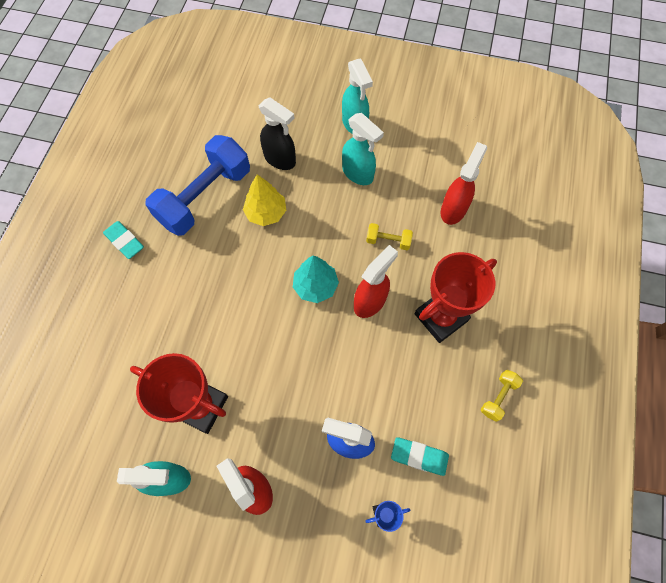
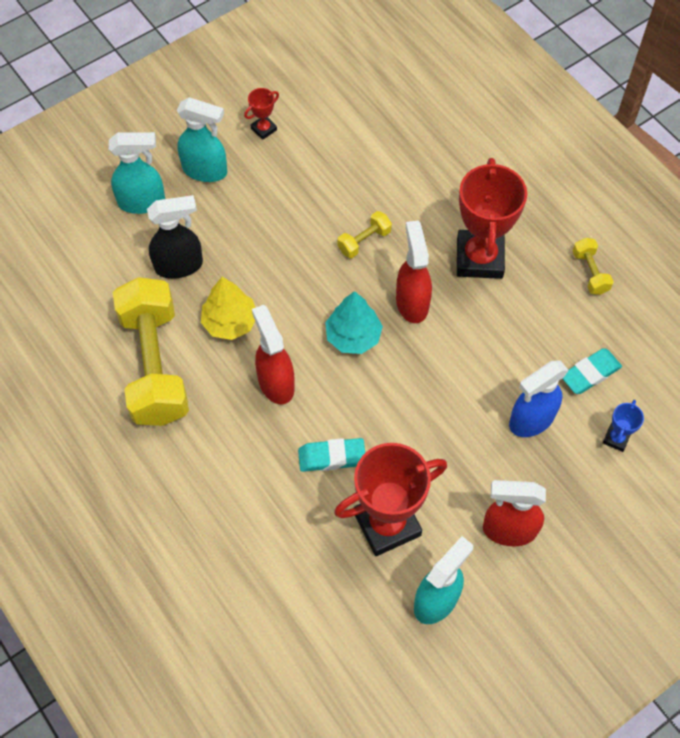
camera: 50 degrees left, 5 degrees down
(125, 241) = (133, 478): turquoise eraser -> turquoise eraser (331, 457)
(205, 197) = (155, 365): blue dumbbell -> yellow dumbbell
(358, 173) = (266, 211): turquoise spray bottle -> turquoise spray bottle (142, 202)
(412, 130) = (264, 129): none -> red trophy
(453, 209) = (383, 164): red spray bottle -> red spray bottle (276, 382)

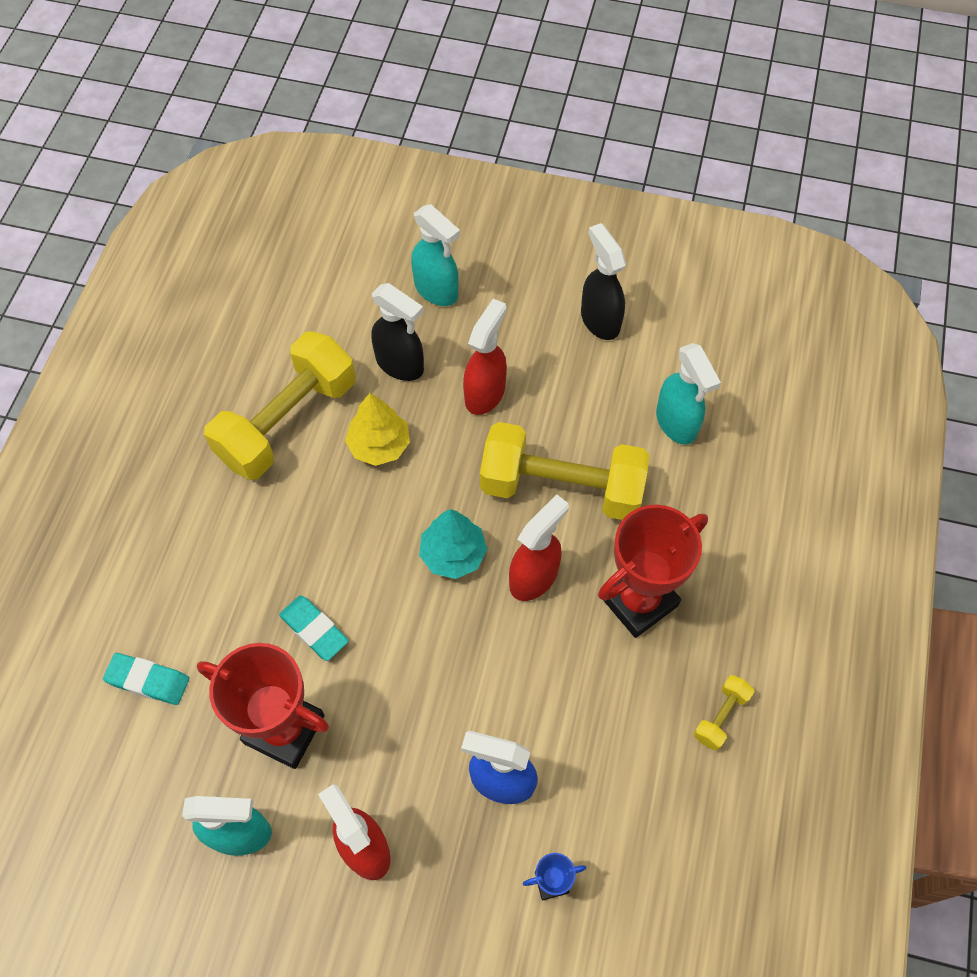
camera: 50 degrees right, 0 degrees up
(205, 170) = (513, 310): turquoise spray bottle -> turquoise spray bottle (676, 423)
(264, 129) = (599, 320): red trophy -> black spray bottle
(276, 382) = (351, 527): red spray bottle -> red spray bottle (485, 393)
(364, 241) = (561, 487): yellow dumbbell -> yellow dumbbell, size x2.42
(590, 373) = (603, 801): turquoise eraser -> turquoise eraser (148, 680)

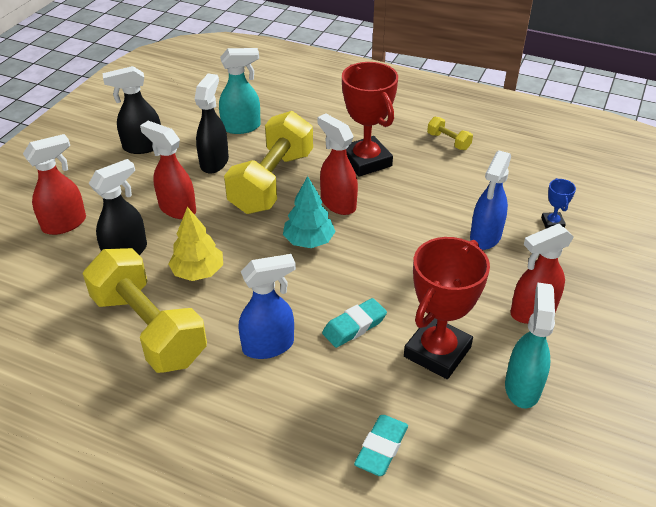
camera: 80 degrees left, 20 degrees down
(275, 544) = (269, 346): none -> blue spray bottle
(436, 290) = (65, 224): turquoise spray bottle -> red spray bottle
(588, 410) = (214, 162): none -> black spray bottle

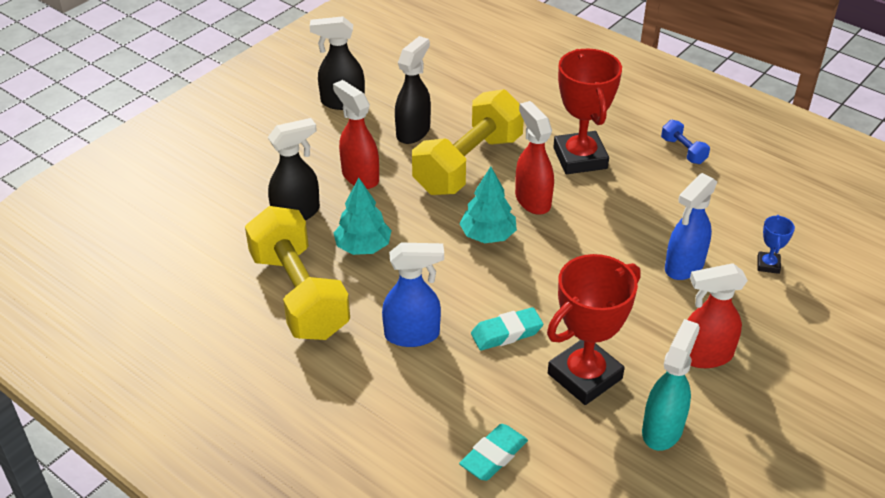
camera: 15 degrees right, 0 degrees up
(65, 224) = (243, 172): red spray bottle -> none
(198, 272) = (363, 247): yellow tree -> turquoise tree
(242, 127) = (454, 97): turquoise spray bottle -> none
(448, 141) = (683, 151): yellow dumbbell -> blue dumbbell

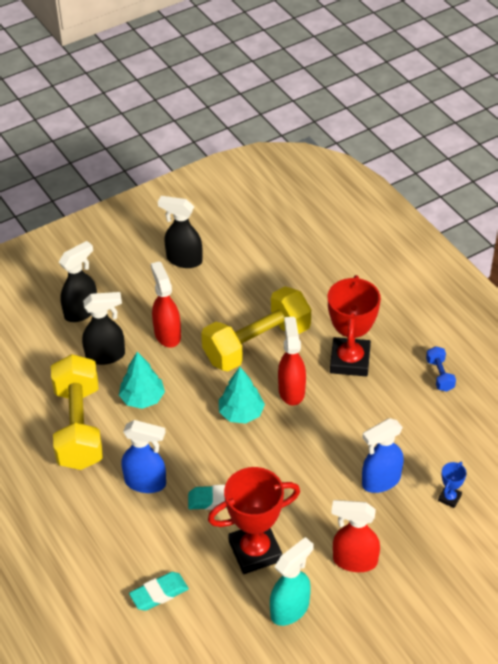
camera: 20 degrees right, 5 degrees up
(413, 132) = (227, 302): black spray bottle -> black spray bottle (81, 311)

